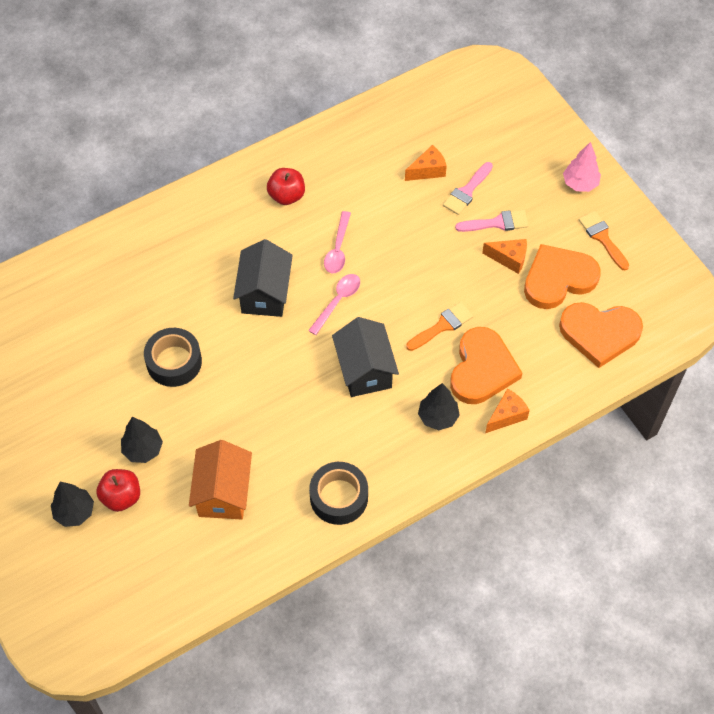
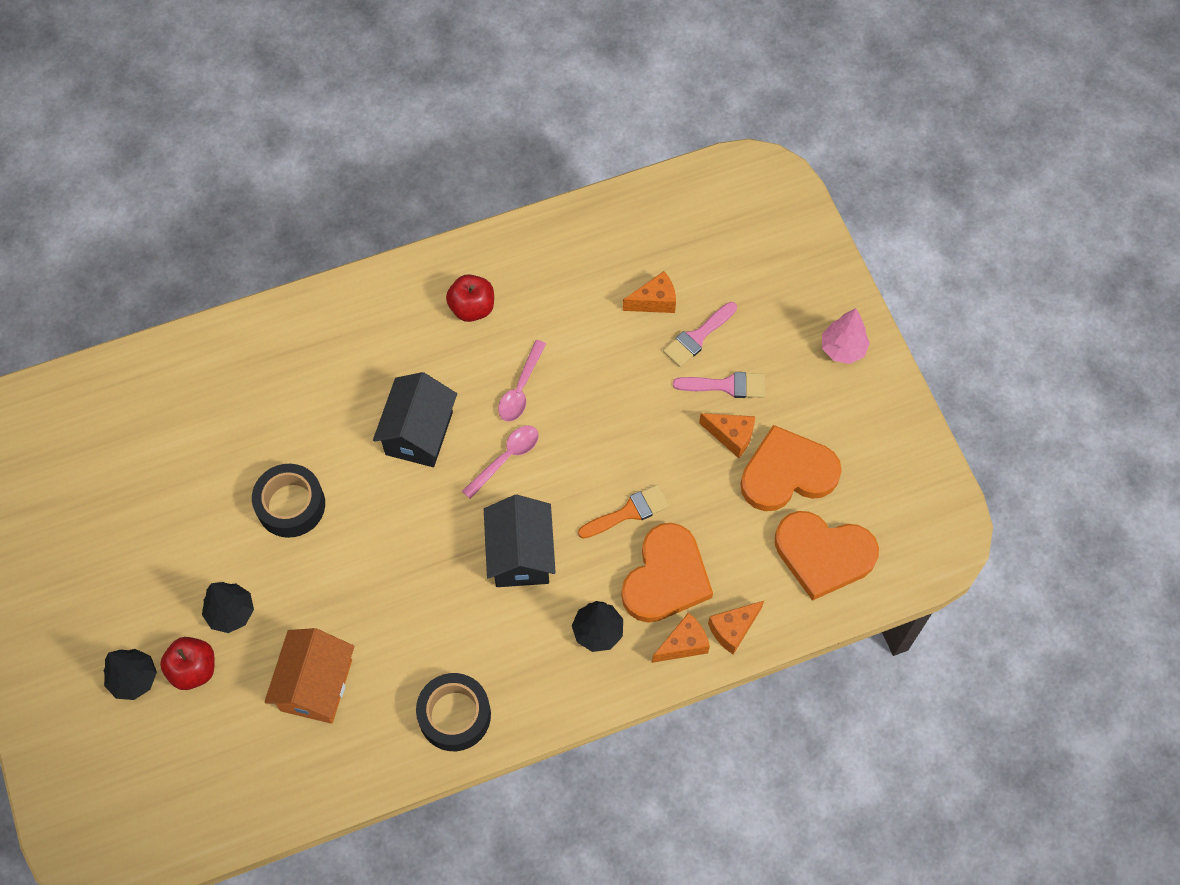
camera: 10 degrees right, 5 degrees up
(542, 398) = (733, 629): none -> orange cheese
(602, 238) = (855, 426): orange brush -> none

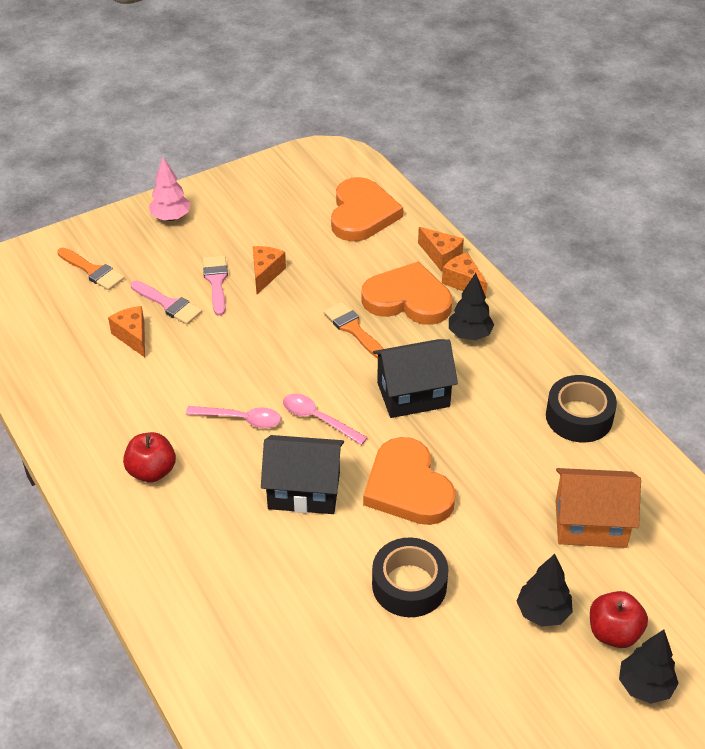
camera: 100 degrees left, 20 degrees down
(762, 269) = (93, 271): none -> orange brush
(787, 473) = (294, 239): orange heart -> orange heart (408, 487)

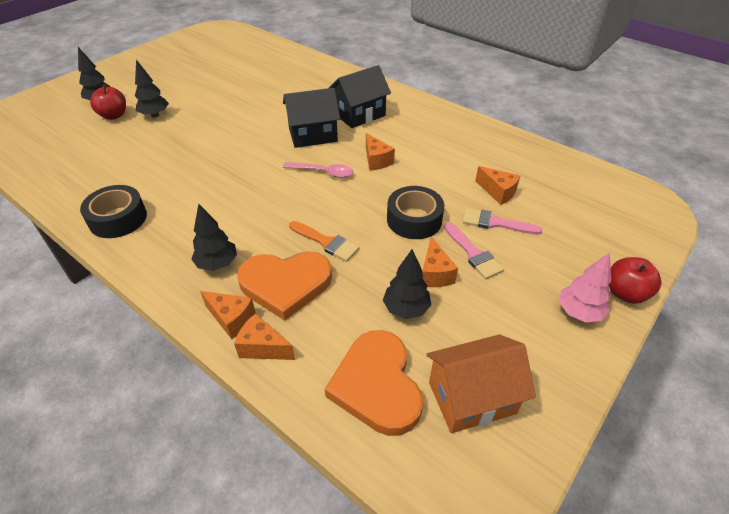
camera: 160 degrees right, 0 degrees up
(93, 271) = (585, 234): orange brush -> none
(152, 471) = (411, 124): red apple -> red apple (625, 293)
(241, 419) = (376, 160): pink spoon -> orange cheese
(310, 254) = (406, 309): none -> black tree
(408, 487) = (246, 150): orange heart -> none
(409, 585) = (234, 111): black tape -> black tape (414, 220)
(413, 394) = (257, 203): black house -> black house (359, 114)
(590, 524) = (119, 157): orange house -> orange house (471, 397)

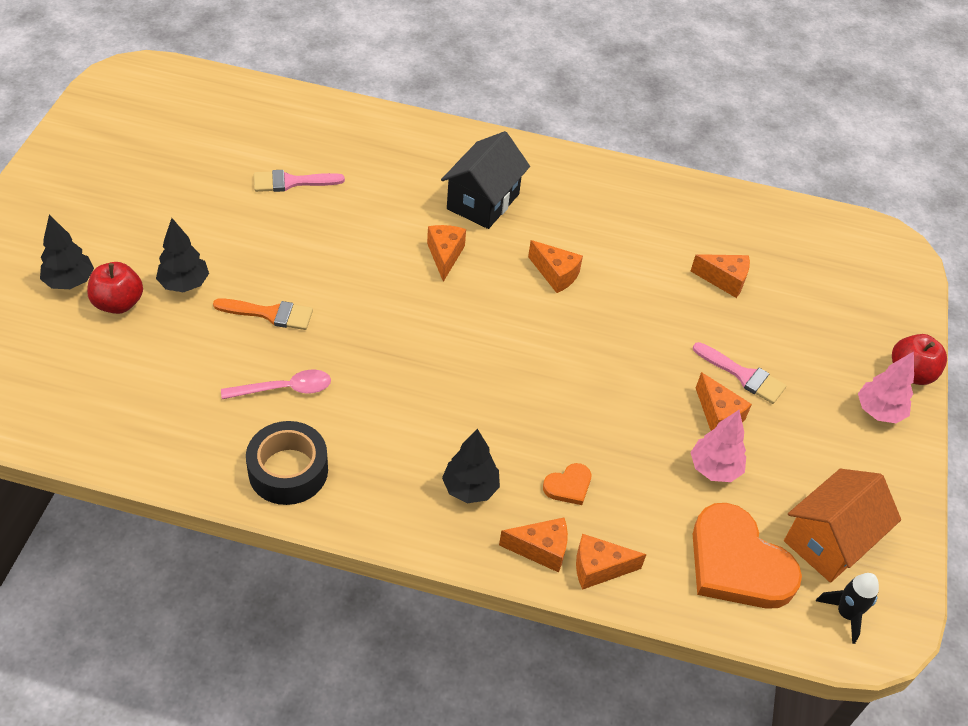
camera: 30 degrees left, 5 degrees up
(285, 284) = (568, 486): orange heart -> orange heart, size x0.45
(313, 135) = (445, 256): black house -> orange cheese
(323, 172) = (502, 314): pink spoon -> pink spoon (285, 389)
(326, 242) = (576, 415): orange brush -> orange brush (270, 314)
(406, 309) = (714, 468): black tree -> pink tree
(414, 220) = (654, 350): black tape -> none
(449, 467) = (846, 614): none -> black rocket
(495, 223) = (743, 326): pink brush -> pink brush (291, 182)

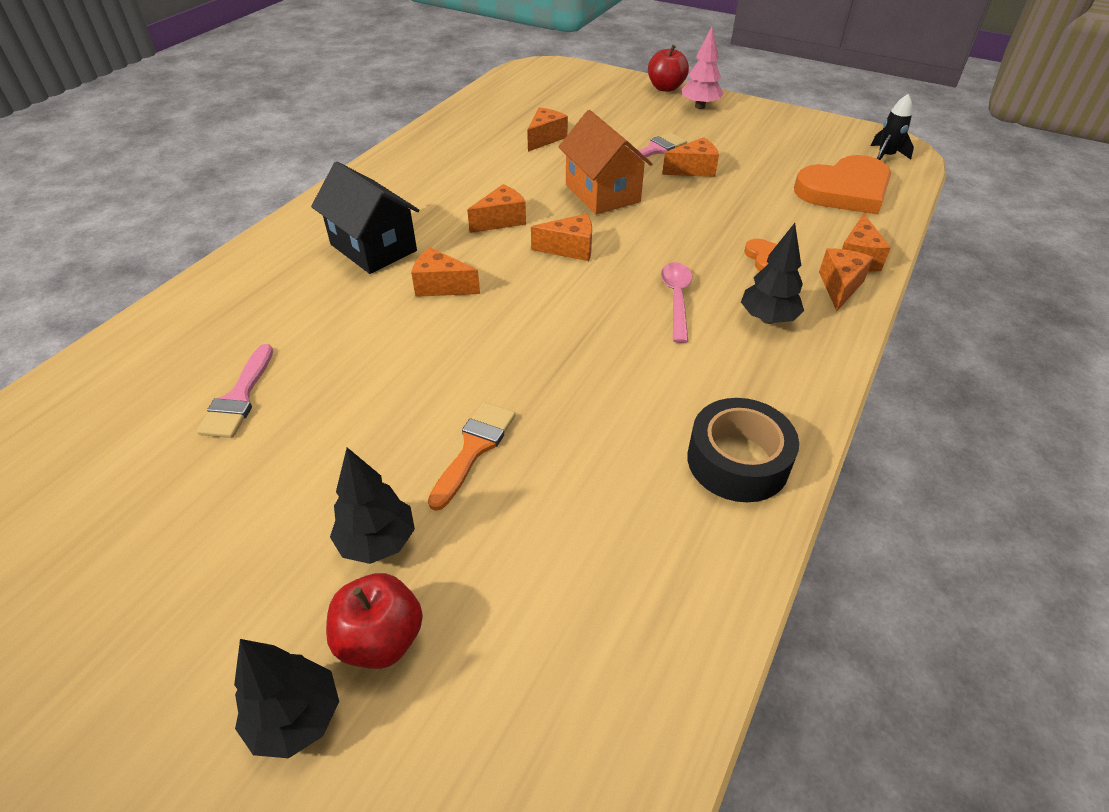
camera: 70 degrees left, 5 degrees down
(285, 389) = (607, 448): pink spoon -> pink spoon (676, 299)
(528, 331) = (570, 249): none -> orange cheese
(714, 468) = (750, 182): pink tree -> none
(829, 541) = (820, 149): orange house -> orange house (602, 193)

